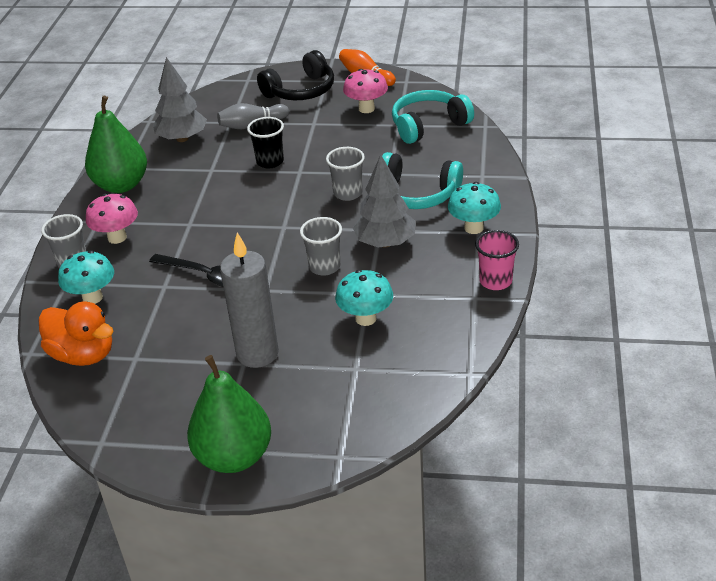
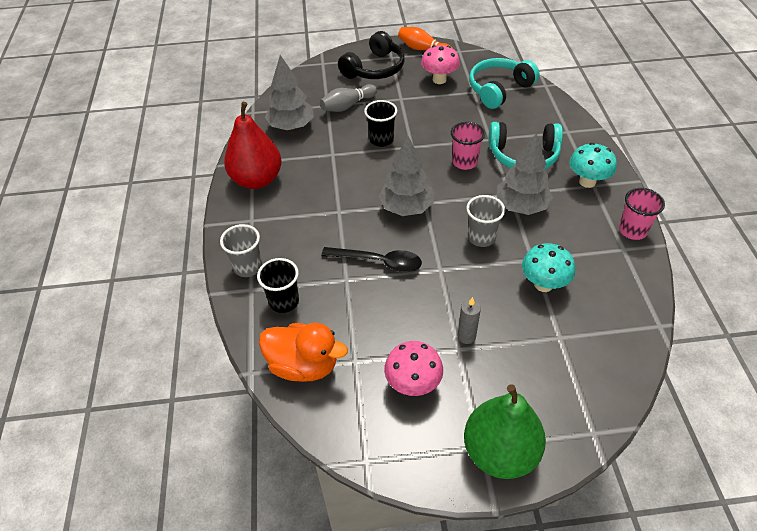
camera: 15 degrees left, 10 degrees up
(92, 298) = (284, 301): turquoise mushroom -> black cup
(117, 237) = (278, 234): pink mushroom -> pink mushroom (413, 384)
(121, 185) = (257, 180): green pear -> red pear
(257, 353) = (466, 336): grey candle -> grey candle, size x0.47
(261, 229) = (406, 208): none -> grey tree
(348, 193) = (464, 162): grey cup -> pink cup

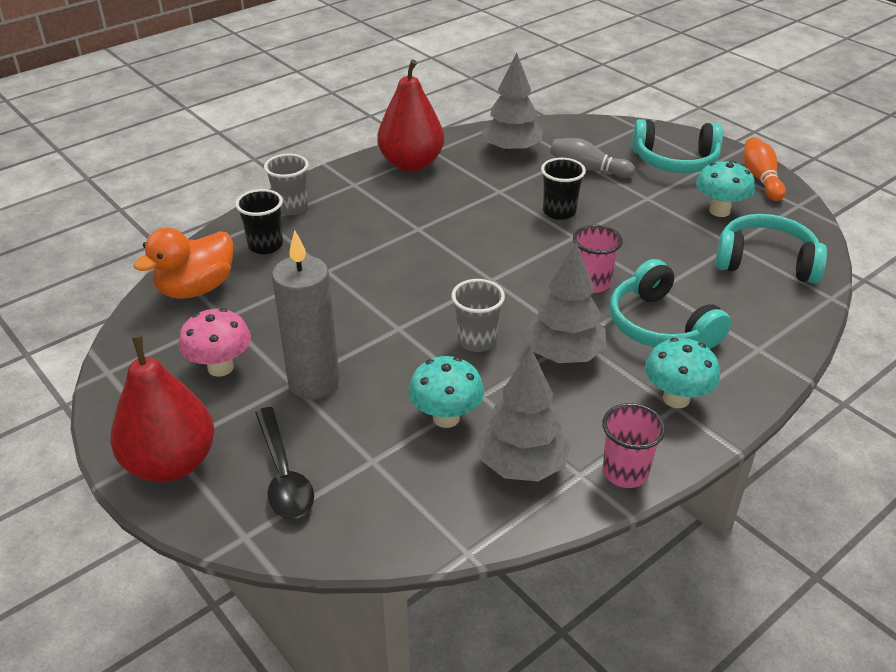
camera: 55 degrees right, 10 degrees down
(303, 365) = (196, 289): orange duck -> orange duck turned 60 degrees clockwise
(374, 69) = (675, 161): black headphones -> turquoise headphones
(379, 262) = (369, 282): black spoon -> black spoon (283, 475)
(406, 208) = (469, 269): grey tree -> grey tree (522, 465)
(439, 80) = (719, 211): pink mushroom -> turquoise mushroom
(466, 336) = (314, 382): grey candle -> grey candle, size x2.11
(500, 452) = (171, 463): green pear -> red pear

